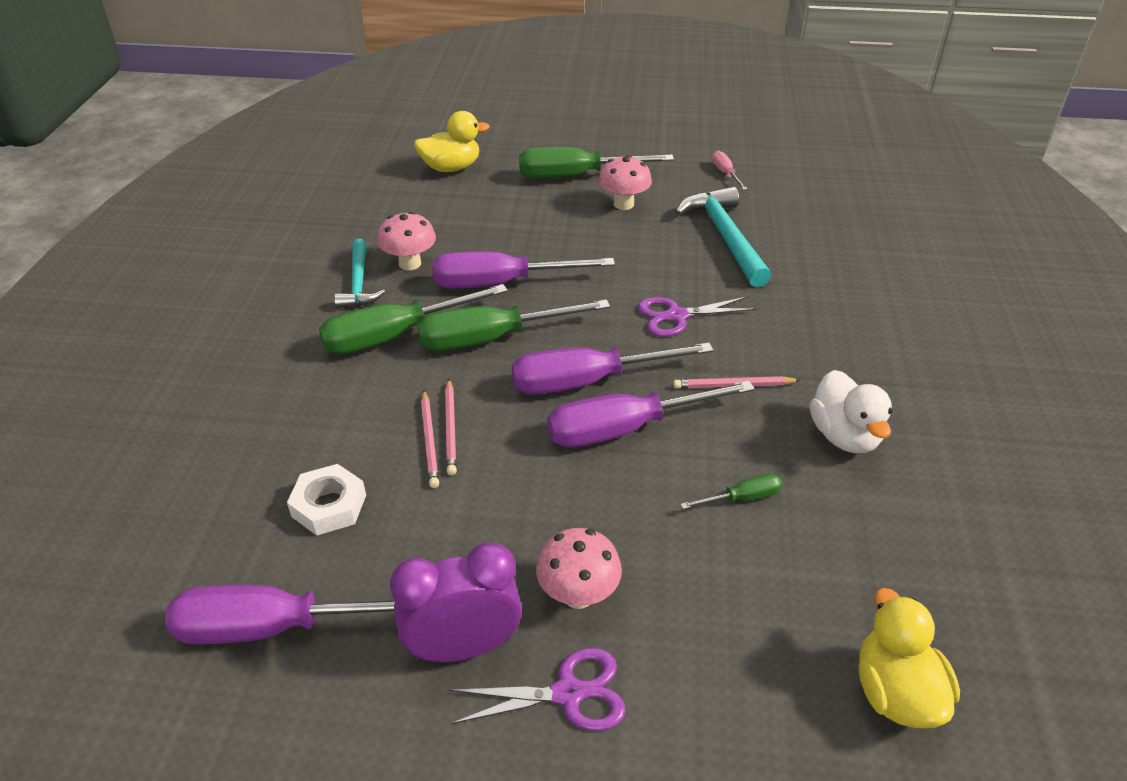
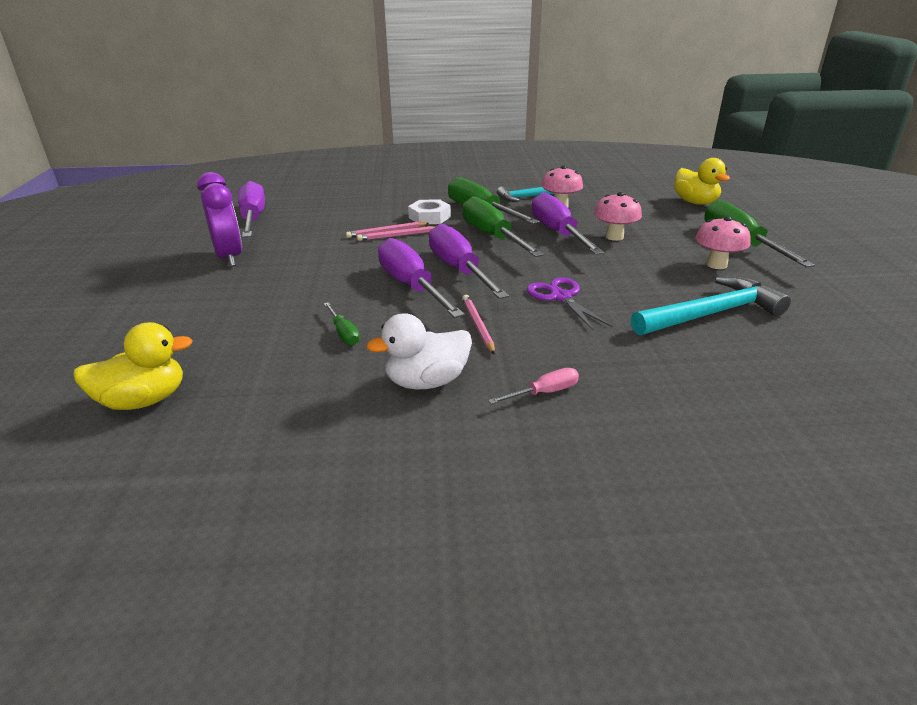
camera: 80 degrees right, 10 degrees down
(329, 505) = (332, 217): white nut -> white nut (429, 217)
(568, 693) = (189, 286): purple scissors -> none
(578, 594) = (260, 283): pink mushroom -> pink mushroom (614, 237)
(725, 174) = (841, 309): pink screwdriver -> pink screwdriver (544, 393)

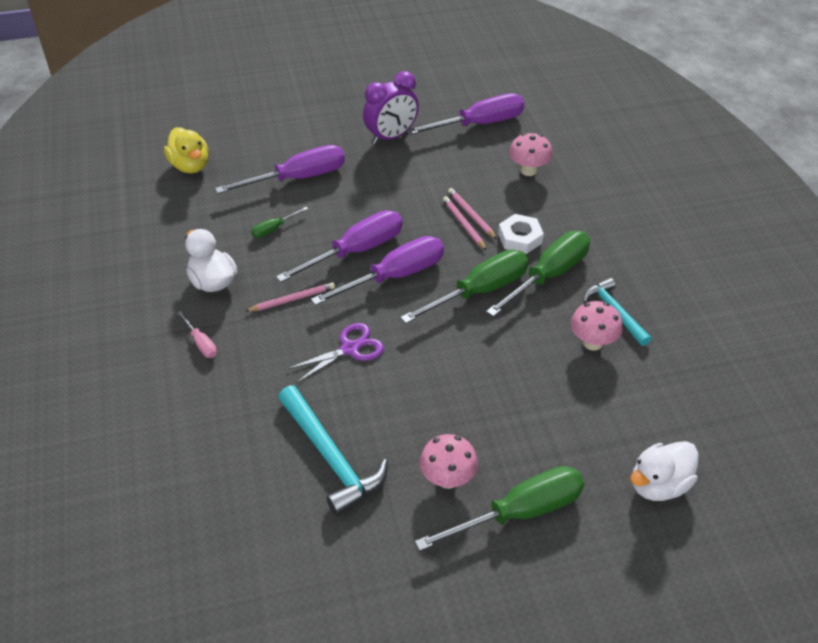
camera: 80 degrees right, 15 degrees up
(558, 233) = (504, 343): purple screwdriver -> purple screwdriver (297, 178)
(614, 237) = (506, 392): pink mushroom -> pink mushroom (528, 170)
(695, 202) = (658, 485): yellow duck -> white duck

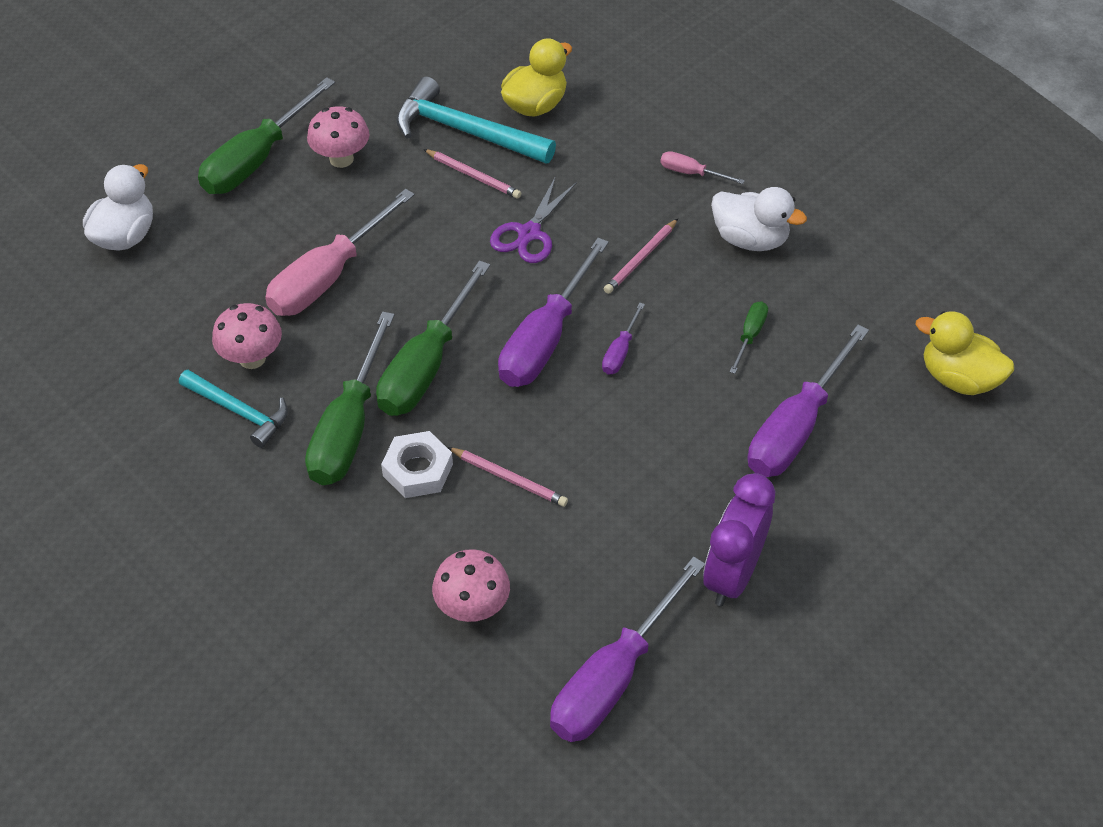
camera: 150 degrees right, 5 degrees up
(257, 456) = (535, 105): none -> yellow duck
(356, 251) = (620, 352): purple screwdriver -> purple screwdriver, size x0.46
(464, 224) = (509, 457): pink pencil -> pink pencil (473, 176)
(512, 378) = (328, 277): none -> pink screwdriver

